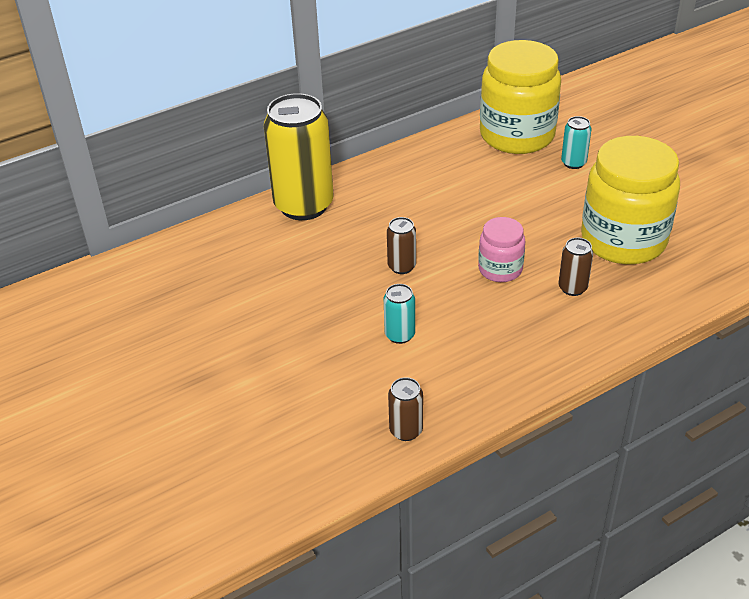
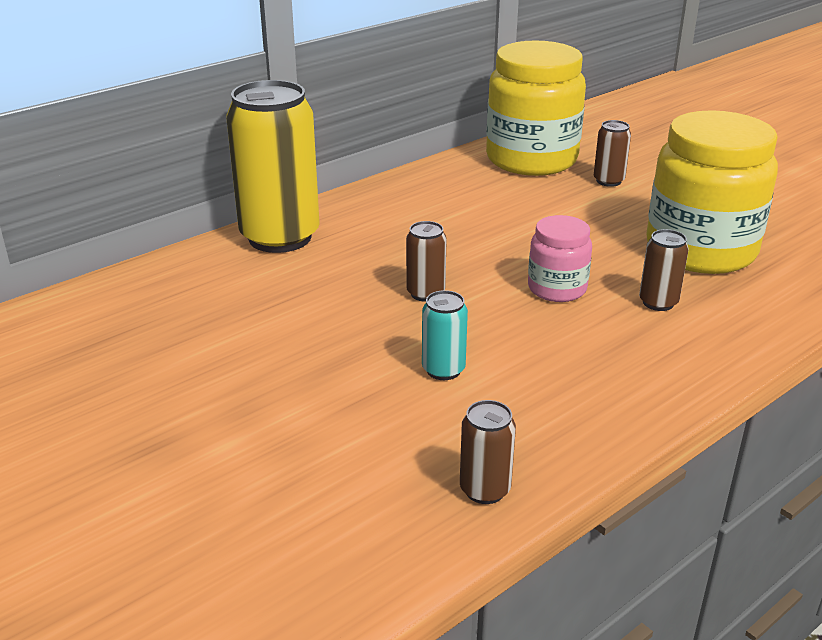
camera: 10 degrees left, 10 degrees down
(573, 163) = (608, 181): turquoise can -> brown can

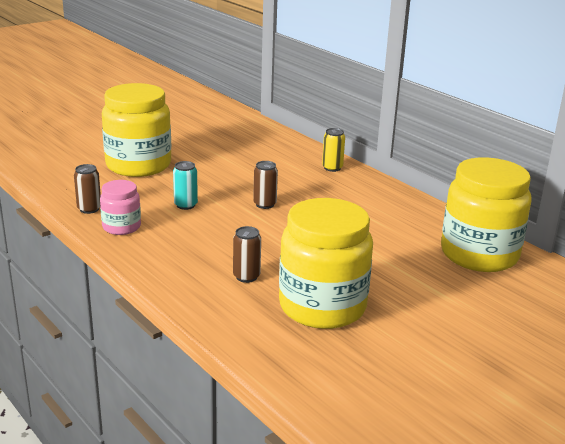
camera: 90 degrees right, 5 degrees down
(256, 447) = (138, 165): none -> yellow jar
(280, 237) = (332, 168): yellow can -> yellow can, size x0.44
(557, 289) = (267, 244): pink jar -> pink jar (121, 227)
(608, 181) = (445, 284): brown can -> none

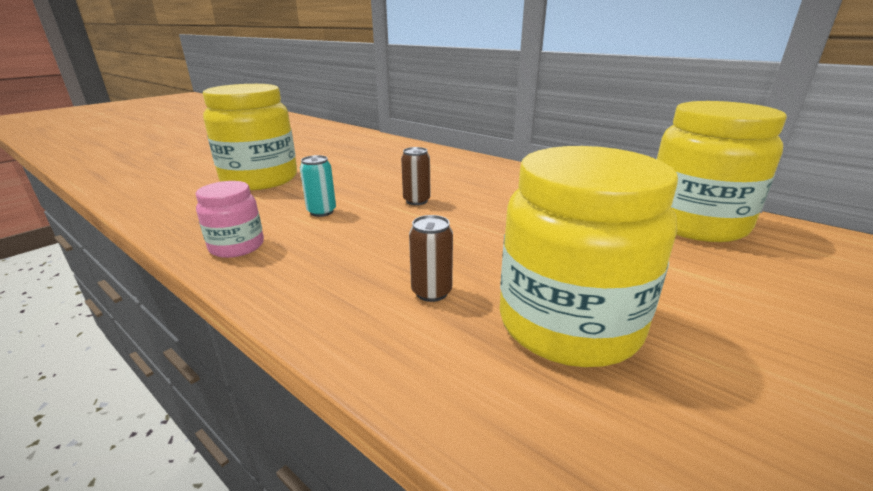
camera: 10 degrees left, 0 degrees up
(89, 209) = (193, 230): brown can -> none
(332, 168) = (470, 162): yellow can -> none

